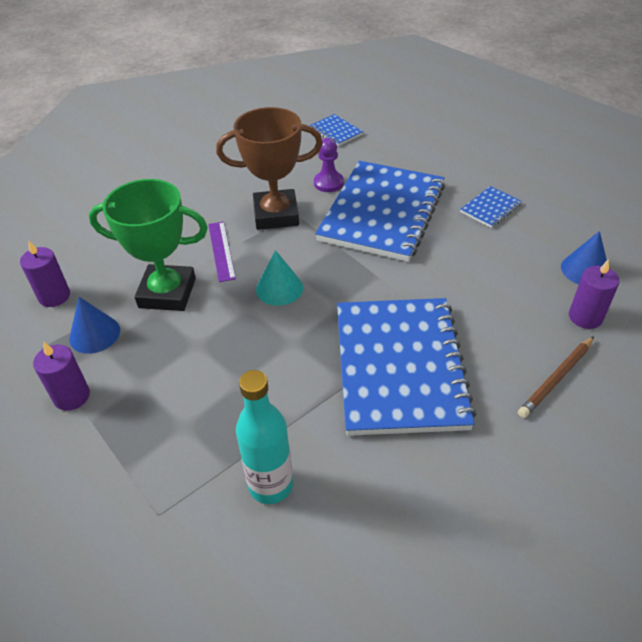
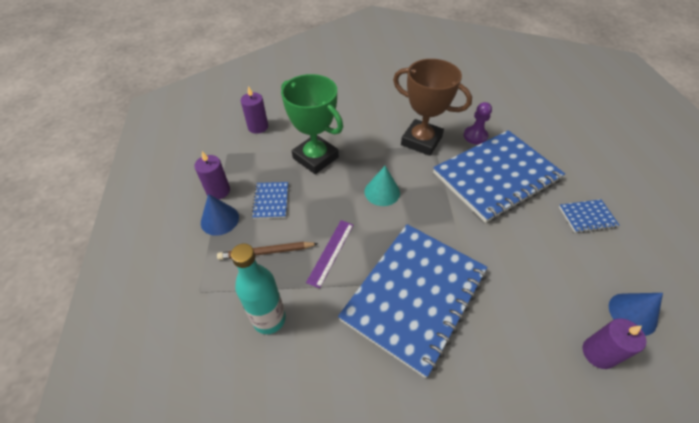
camera: 35 degrees right, 5 degrees up
(94, 334) = (258, 161): blue cone -> blue cone (219, 219)
(221, 250) = (368, 147): purple ruler -> purple ruler (331, 252)
(336, 131) = (511, 101): blue notebook -> blue notebook (271, 201)
(556, 379) = (528, 386): brown pencil -> brown pencil (266, 252)

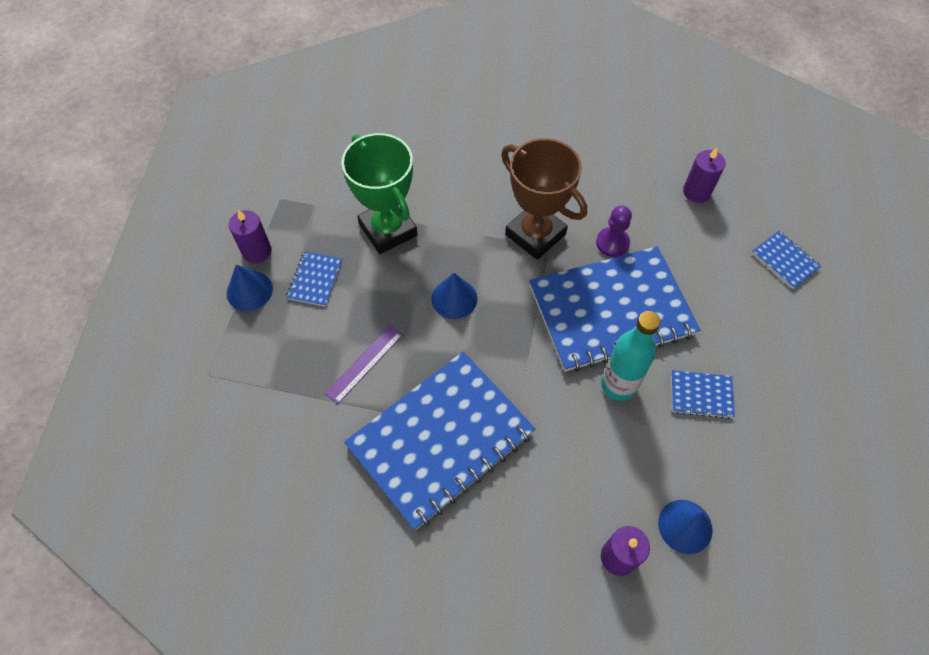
camera: 15 degrees right, 10 degrees up
(258, 127) = (329, 166): purple candle -> purple candle (696, 192)
(266, 252) = (291, 345): brown pencil -> none
(269, 319) = (273, 425): turquoise bottle -> turquoise bottle (618, 385)
(382, 192) = (454, 298): turquoise cone -> blue cone
(588, 125) = (785, 260): none -> blue notebook

